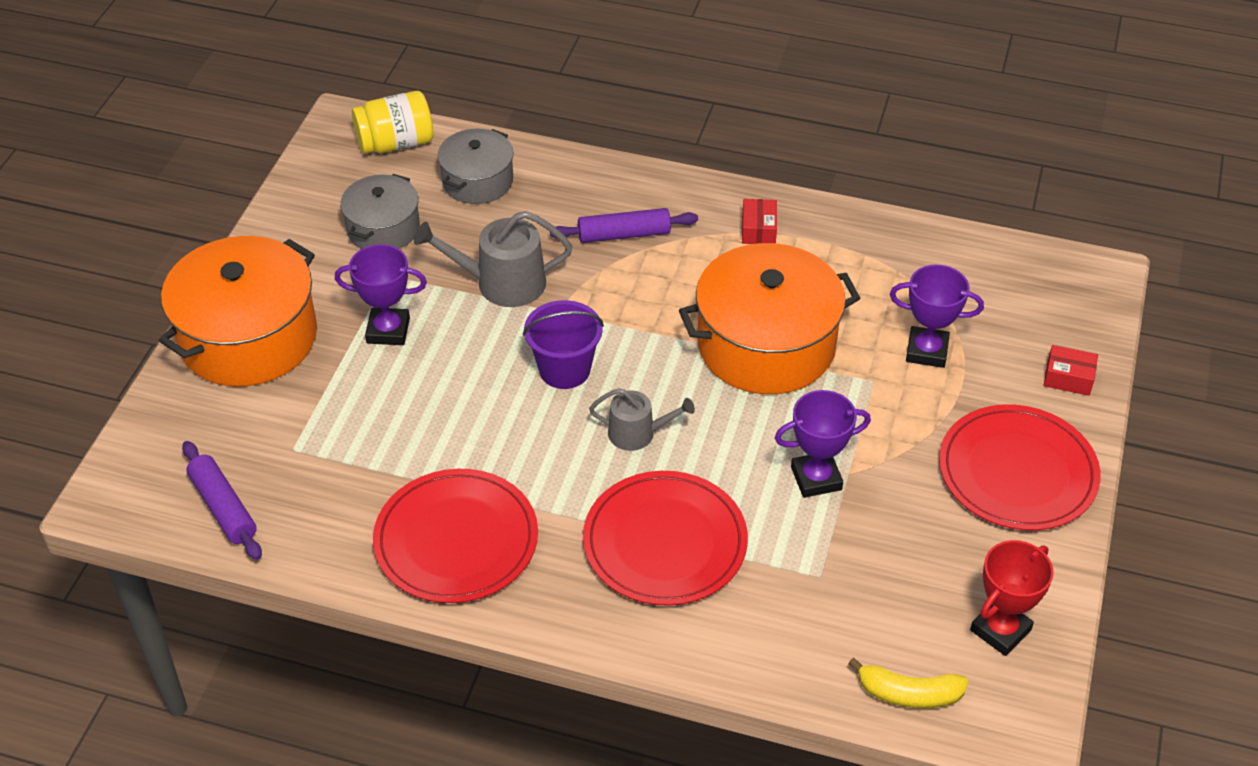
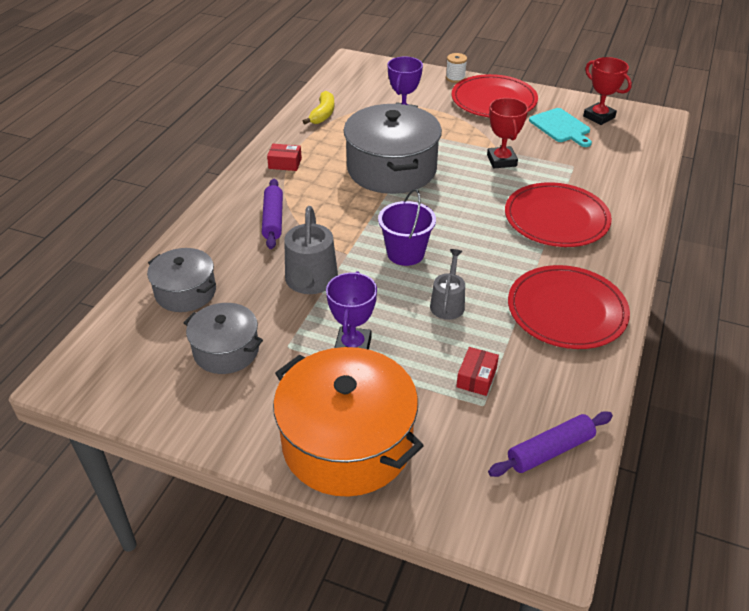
camera: 85 degrees left, 5 degrees down
(396, 143) = (113, 342): yellow jar -> none
(637, 433) = (466, 224): grey watering can -> grey watering can (448, 303)
(766, 345) = (391, 169): orange pot -> grey pot
(816, 478) = (501, 161): purple trophy -> red trophy
(908, 694) = (646, 146): yellow banana -> yellow banana (323, 114)
(946, 567) = (561, 127): none -> turquoise cutting board
(1068, 378) = (427, 79): red box -> red box (476, 377)
(1084, 417) = (455, 78): none -> white spool

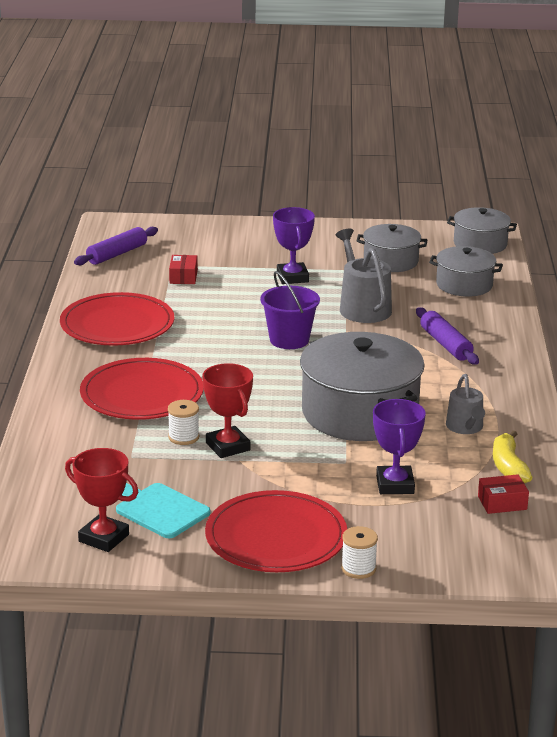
camera: 160 degrees right, 15 degrees down
(99, 359) = (480, 244): none -> grey pot
(285, 163) = (491, 397): red box -> red box (502, 503)
(347, 442) = (261, 238): orange pot -> none
(448, 303) = (228, 312): grey watering can -> grey watering can (465, 427)
(531, 174) = (183, 437): none -> white spool

